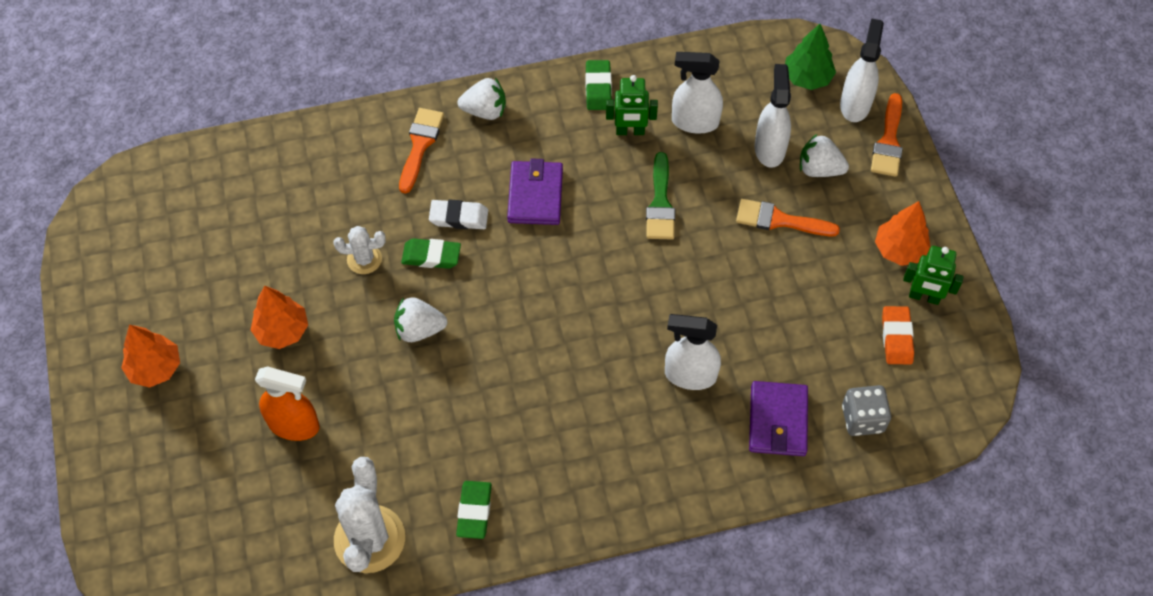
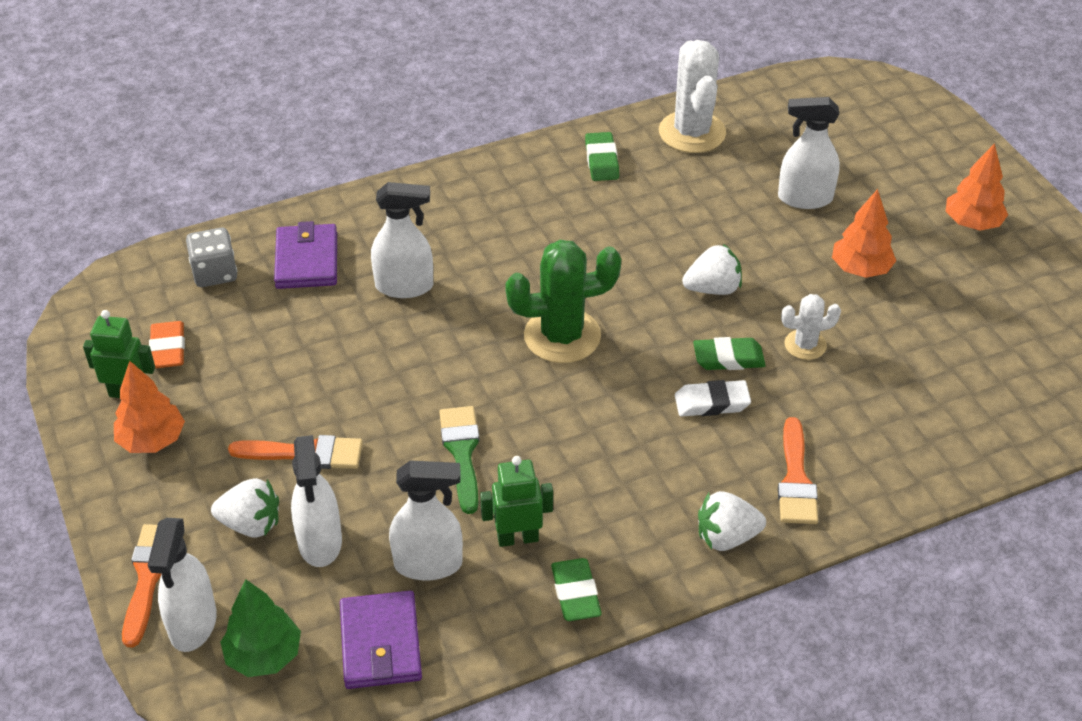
camera: 170 degrees right, 15 degrees down
(294, 425) = (804, 198): orange spray bottle -> white spray bottle
(535, 195) = (625, 440): purple wallet -> purple wallet (381, 643)
(561, 299) = (562, 336): none -> green cactus

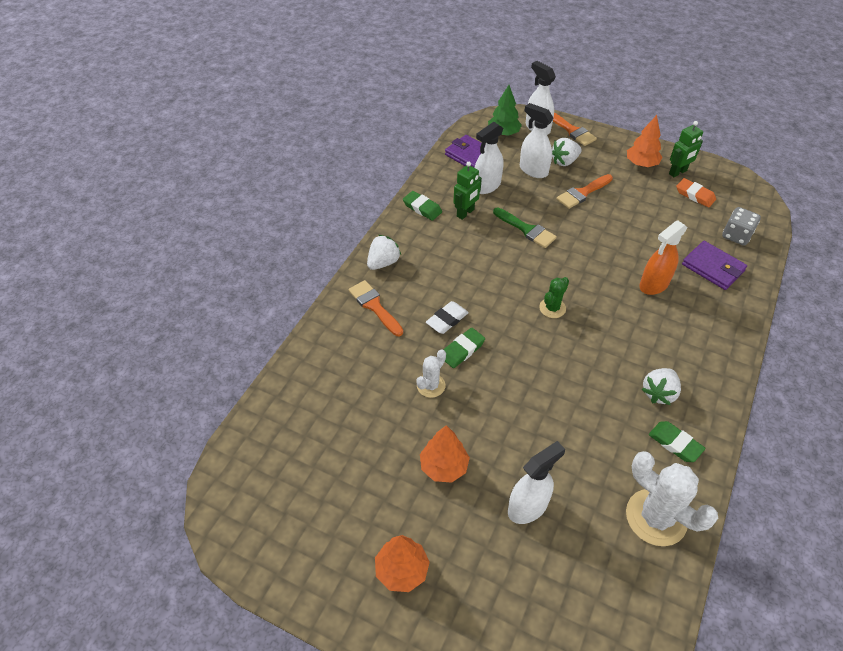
camera: 140 degrees right, 5 degrees up
(404, 286) = (653, 285): white spray bottle -> orange spray bottle
(562, 336) = (552, 308): green cactus -> green cactus, size x0.54
(713, 289) = (512, 389): white strawberry -> white strawberry (659, 393)

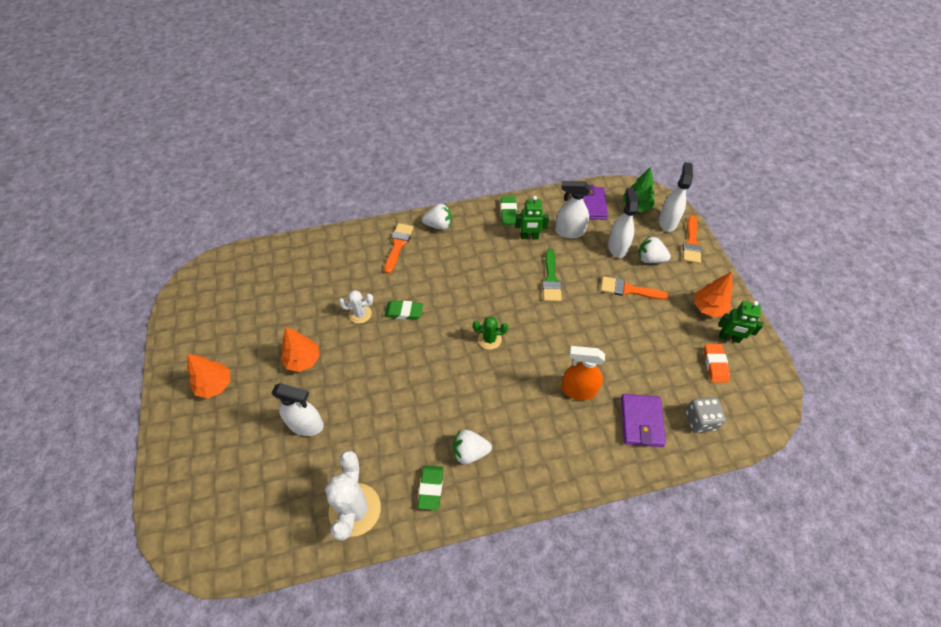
camera: 50 degrees right, 5 degrees up
(447, 320) = (422, 288): white eraser -> none

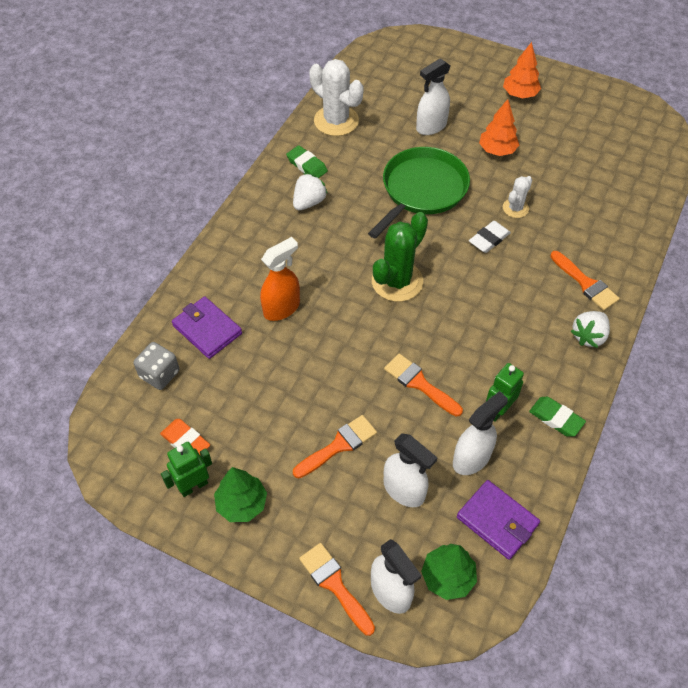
camera: 130 degrees right, 0 degrees up
(389, 382) = (422, 190): none -> green pan
(404, 312) = (489, 239): green eraser -> white eraser
(489, 339) = (397, 281): green cactus -> green cactus, size x1.84
(551, 279) = (419, 383): green brush -> orange brush
(650, 259) = (356, 509): white strawberry -> none
(708, 308) = (242, 504): orange tree -> green tree

